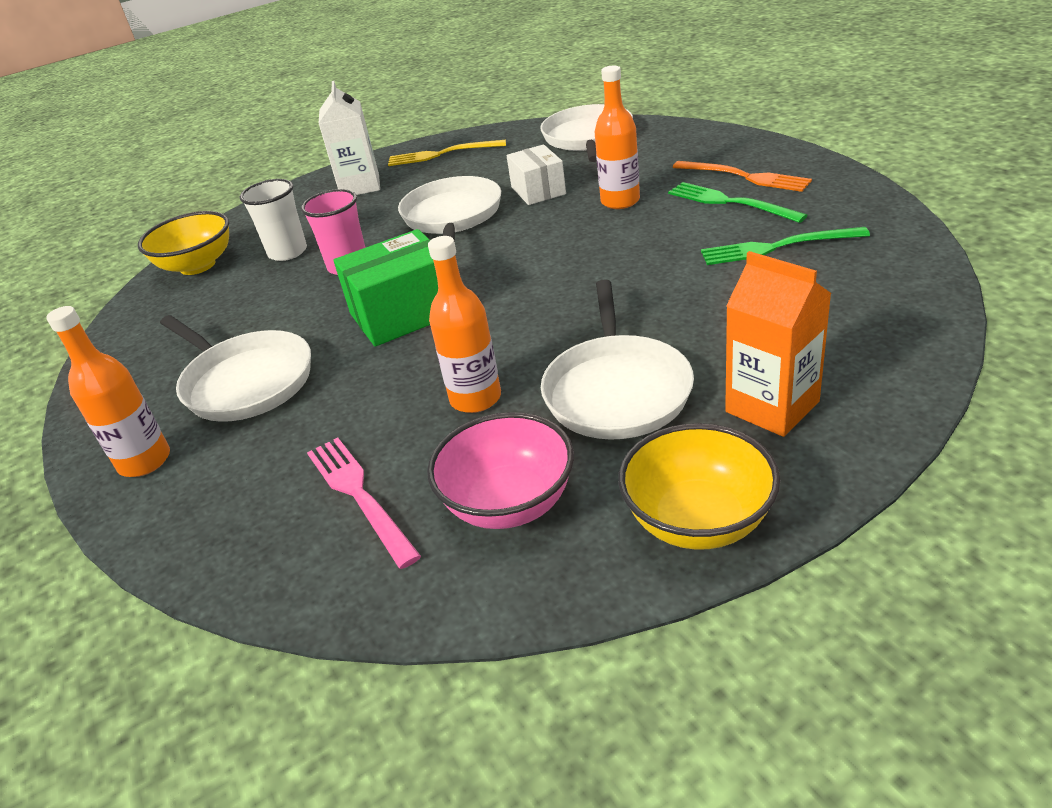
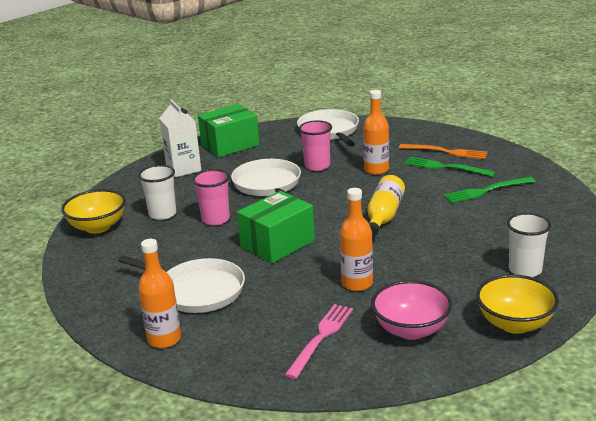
camera: 20 degrees left, 10 degrees down
(359, 495) = (321, 337): pink fork -> pink fork turned 75 degrees clockwise
(441, 154) = (230, 145): yellow fork -> green box
(538, 190) = (317, 166): white box -> pink cup
(587, 280) = (384, 216): none -> yellow bottle
(617, 390) = (437, 271): white pan -> none
(772, 407) = (525, 270): orange carton -> white cup

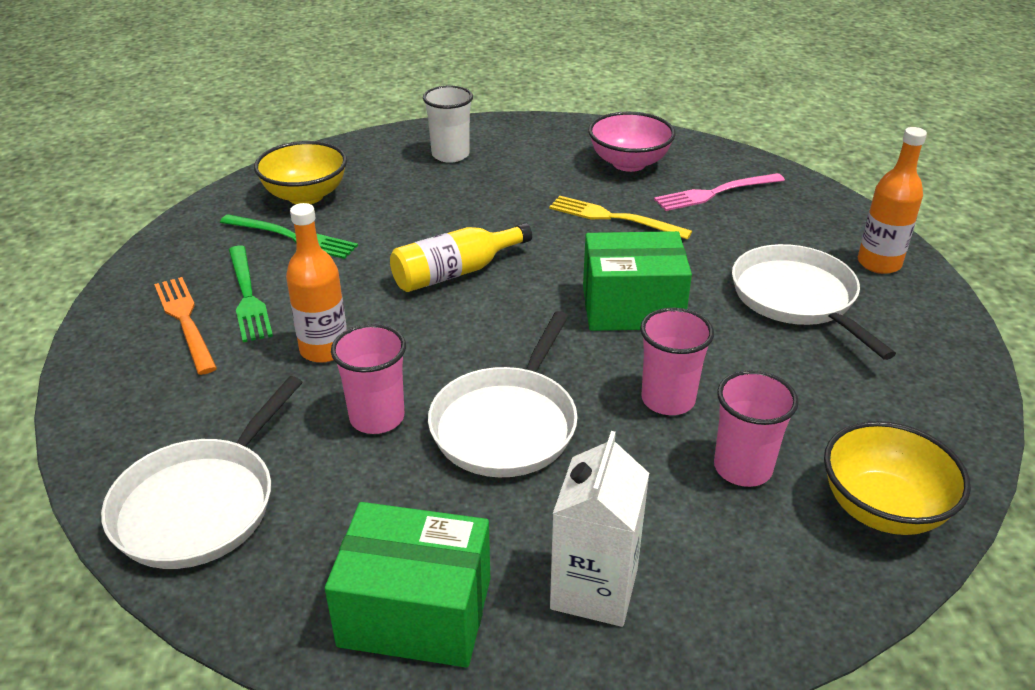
camera: 140 degrees left, 10 degrees up
(162, 214) = (742, 468): white cup -> pink cup
(357, 283) = (613, 218): orange bottle -> yellow fork
(515, 324) = (543, 131): yellow bowl -> yellow bowl (305, 196)

